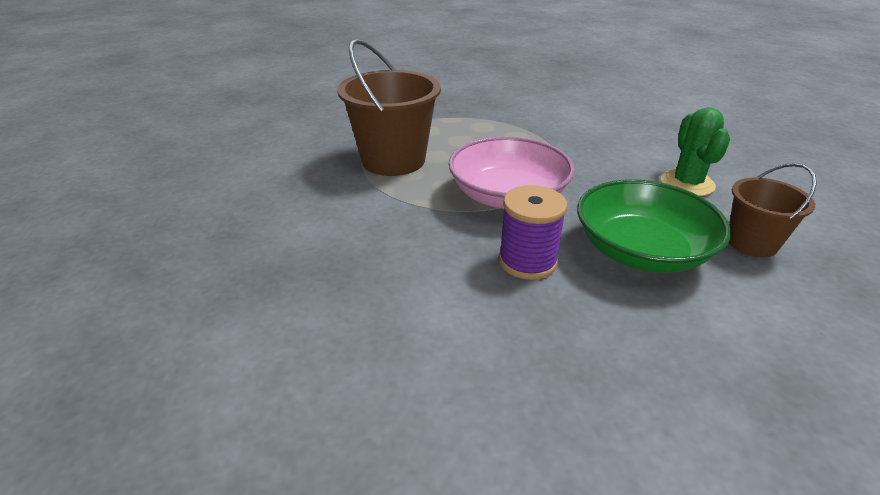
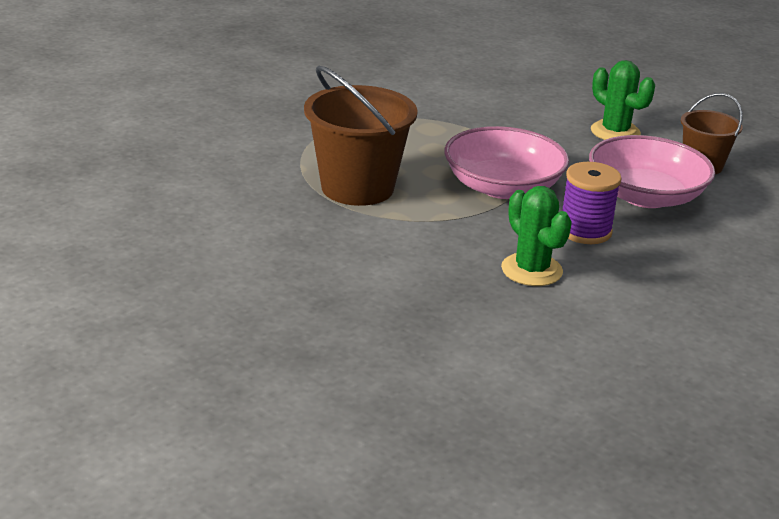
camera: 40 degrees left, 5 degrees down
(421, 278) = (531, 270): none -> green cactus
(641, 251) = (645, 196): green bowl -> pink bowl

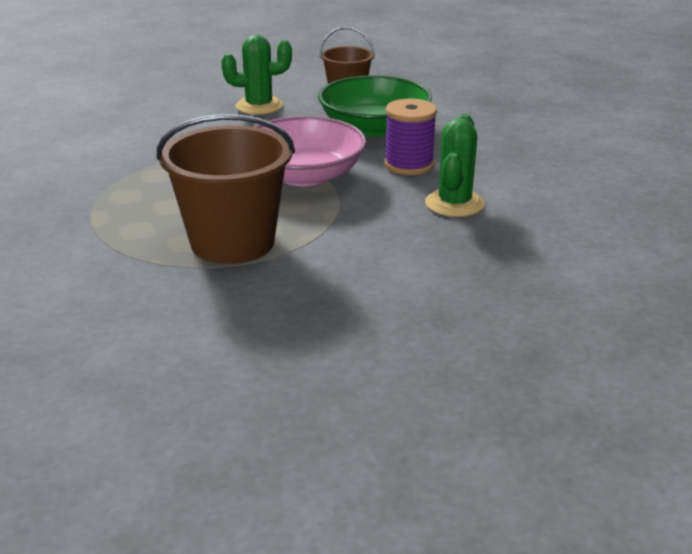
camera: 60 degrees left, 0 degrees up
(531, 270) = (454, 204): green cactus -> green cactus turned 75 degrees counterclockwise
(645, 196) = (374, 127): pink bowl -> green bowl

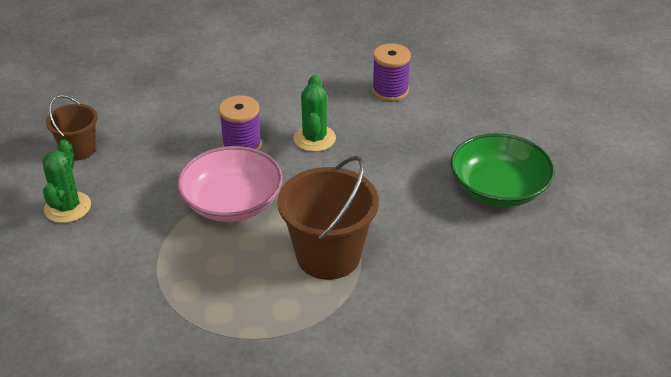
camera: 75 degrees left, 10 degrees up
(374, 127) = (160, 148): green bowl -> green bowl (498, 188)
(454, 204) = (314, 138): green cactus -> green cactus turned 60 degrees clockwise
(611, 241) = (390, 91): none -> purple spool

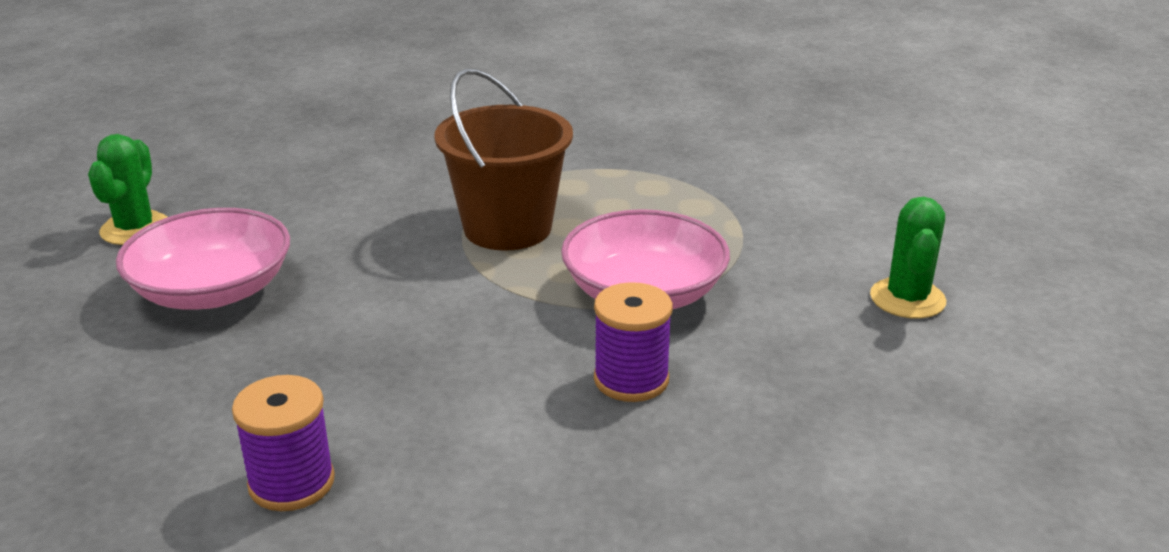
camera: 175 degrees left, 10 degrees down
(78, 150) = (946, 388): brown bucket -> none
(314, 138) = (490, 385): green cactus -> green cactus (135, 229)
(498, 188) = (212, 291): green bowl -> pink bowl

